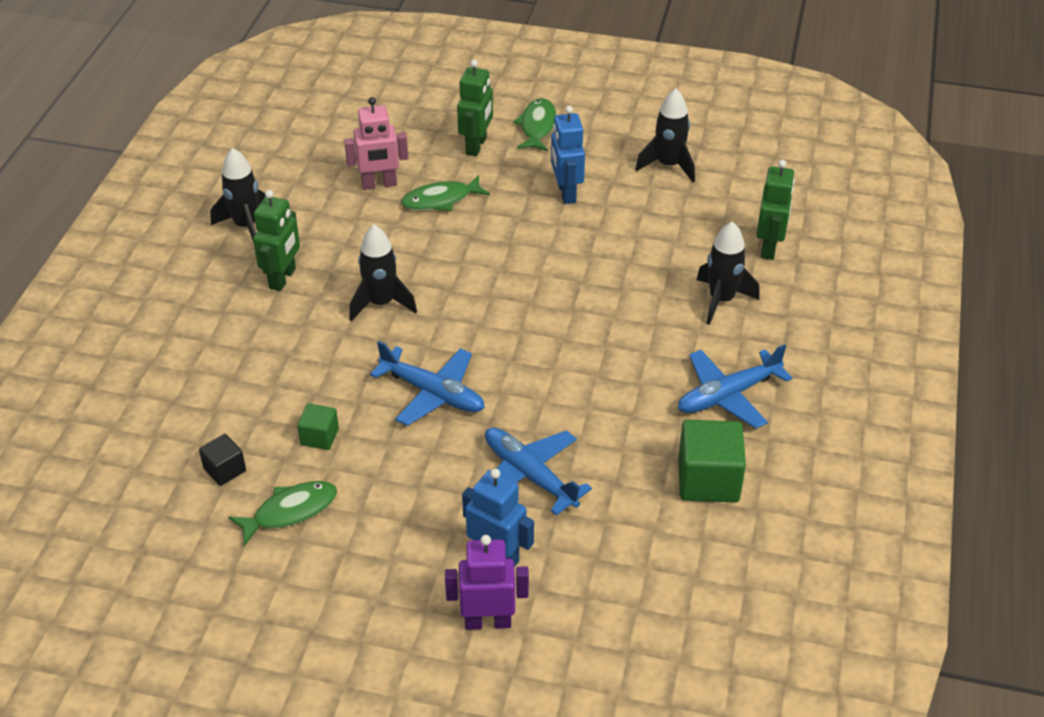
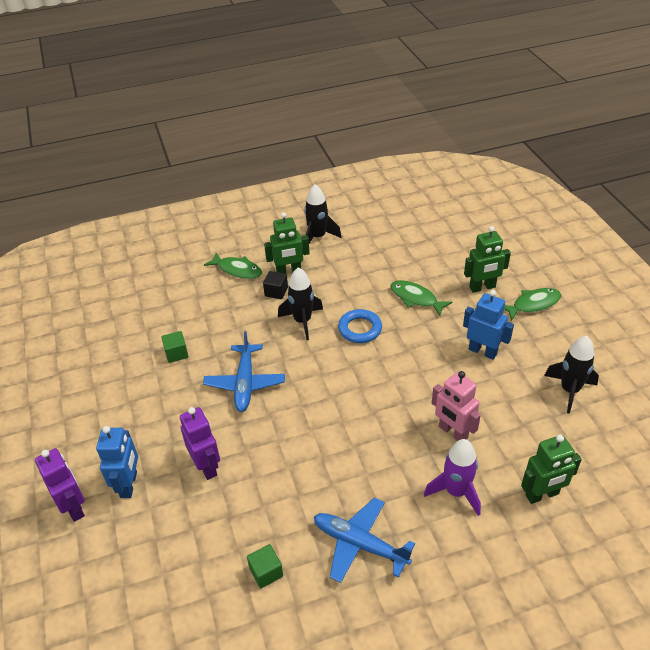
camera: 60 degrees right, 0 degrees up
(225, 470) = (128, 330): black cube -> black cube (276, 292)
(290, 511) = (113, 372): green fish -> green fish (237, 270)
(379, 184) = (403, 266): pink robot -> pink robot (453, 432)
(442, 264) = (360, 329): none -> blue ring
(530, 475) = (207, 466): blue plane -> purple robot
(566, 193) = (482, 351): blue robot -> blue robot turned 75 degrees clockwise
(708, 480) = (266, 572): green cube -> green cube, size x0.54
(721, 300) = (456, 492): black rocket -> purple rocket

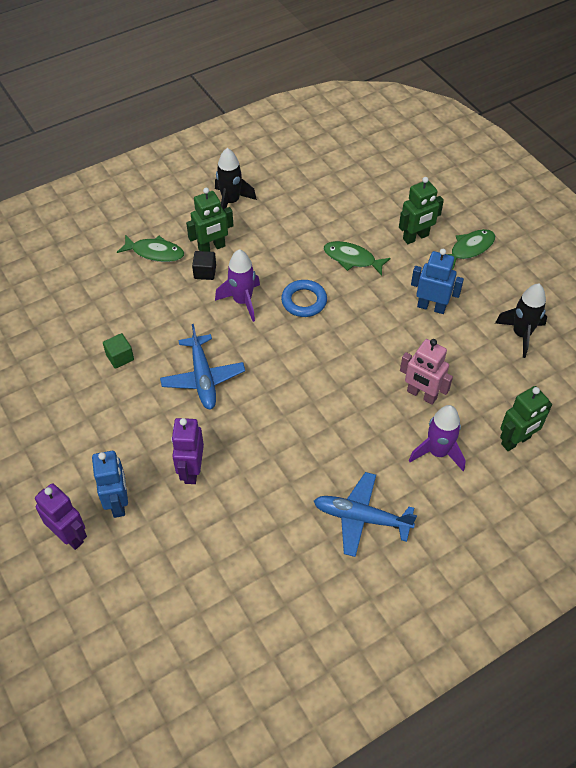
camera: 15 degrees left, 10 degrees up
(207, 466) = (191, 470): purple robot -> purple robot turned 135 degrees counterclockwise
(266, 572) = (281, 561): green cube -> none
(302, 321) = (242, 301): black rocket -> purple rocket

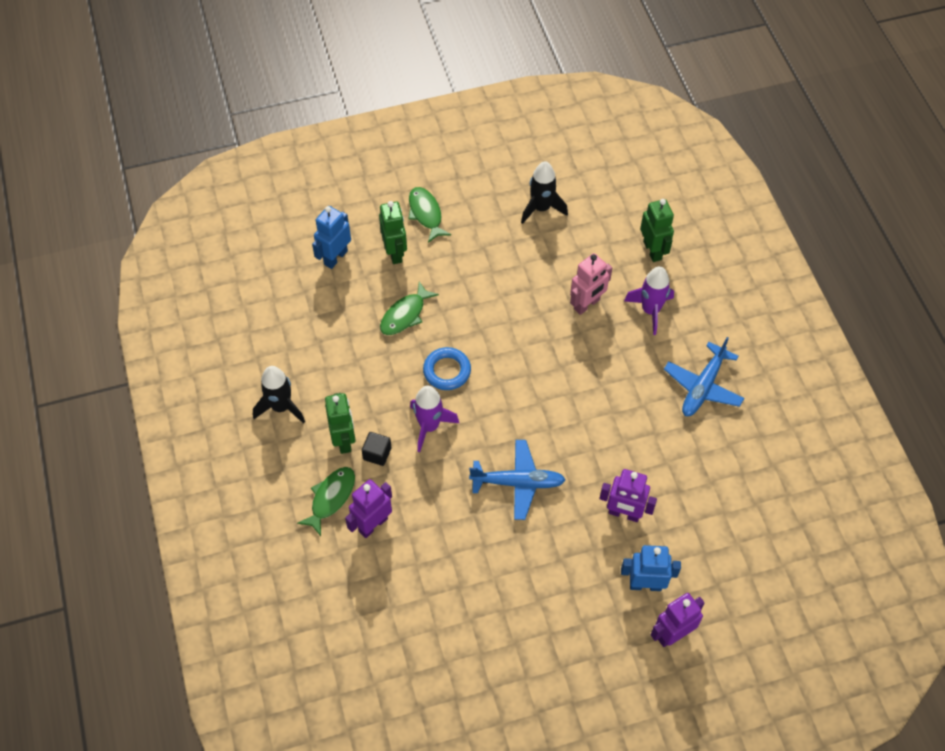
camera: 75 degrees left, 5 degrees up
(120, 357) = (469, 557): green cube -> none
(136, 285) = (373, 524): none -> purple robot
(431, 307) = (488, 266): blue robot -> blue robot (335, 257)

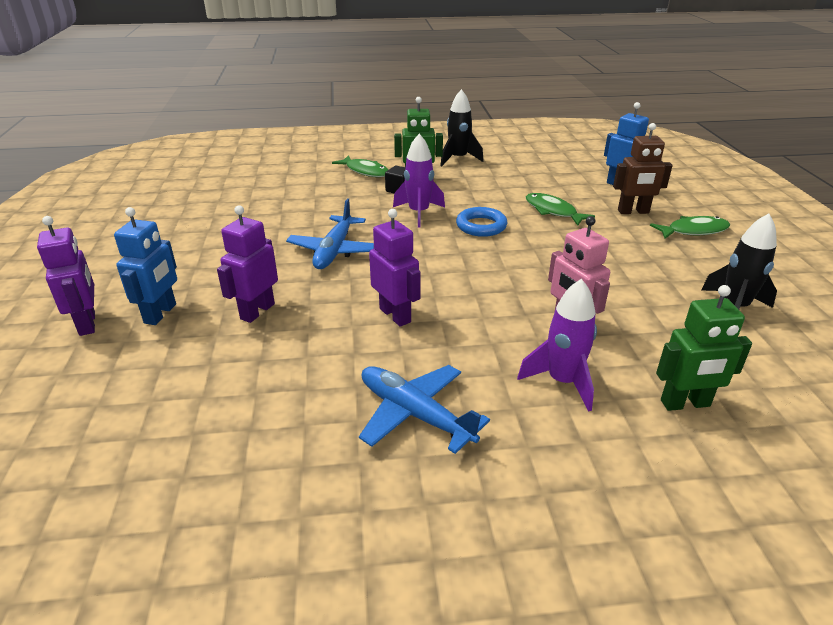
camera: 100 degrees right, 25 degrees down
(373, 524) = (331, 184): purple robot -> purple robot (395, 315)
(395, 252) = (633, 212): green robot -> brown robot

